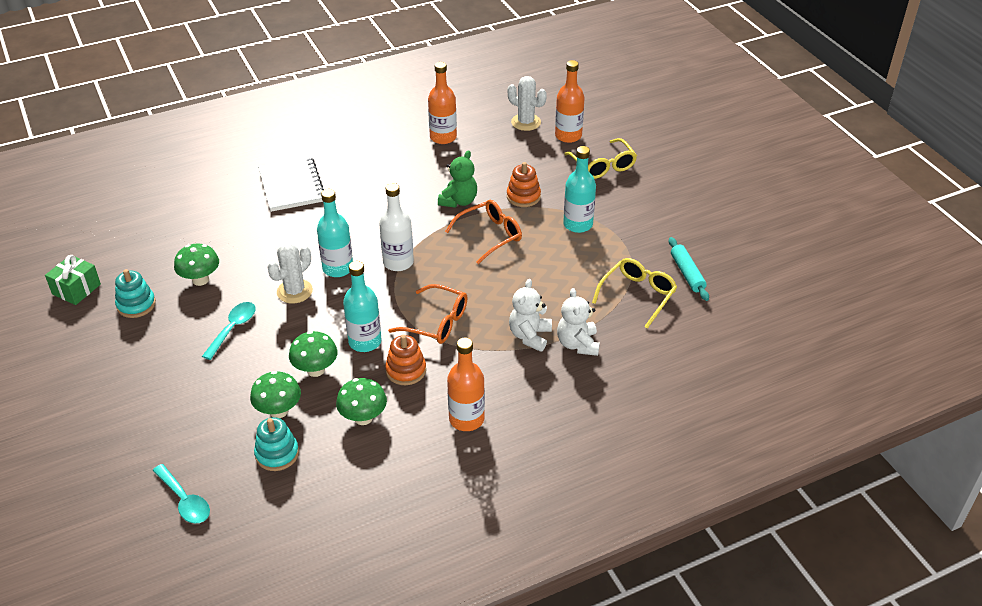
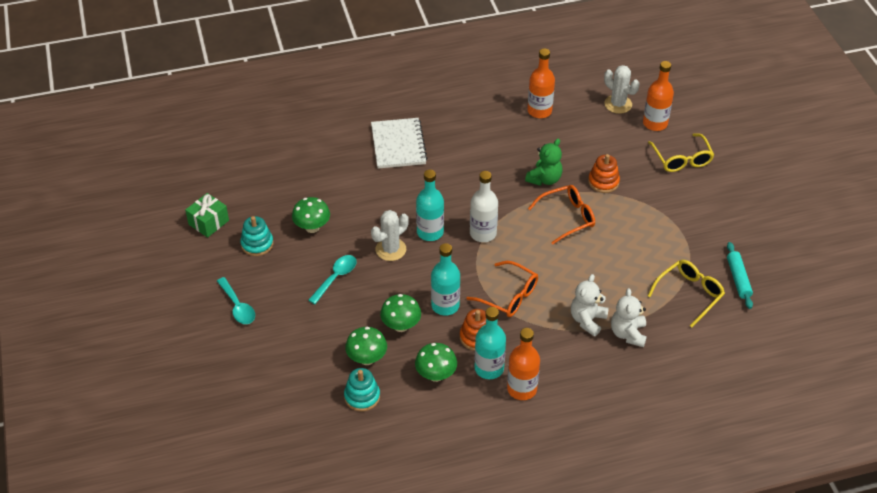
camera: 10 degrees right, 5 degrees up
(185, 501) = (285, 426): turquoise spoon -> turquoise spoon (238, 306)
(578, 224) = (648, 216): turquoise bottle -> turquoise bottle (489, 368)

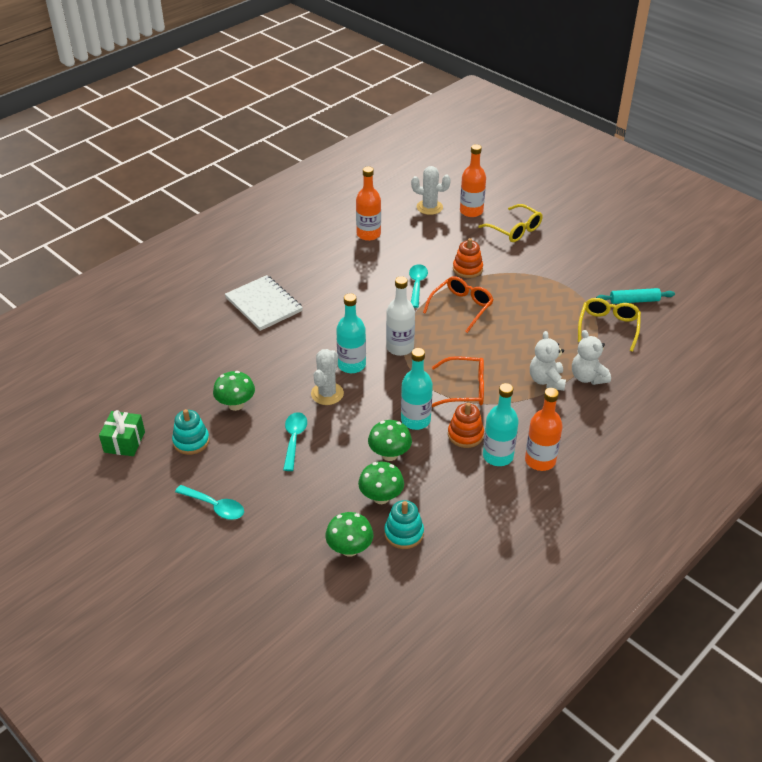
camera: 30 degrees left, 5 degrees down
(436, 375) = (456, 483): green mushroom -> green mushroom (349, 549)
(544, 179) = (417, 285): green teddy bear -> turquoise spoon
(738, 279) = (634, 301): turquoise rolling pin -> turquoise rolling pin turned 60 degrees counterclockwise

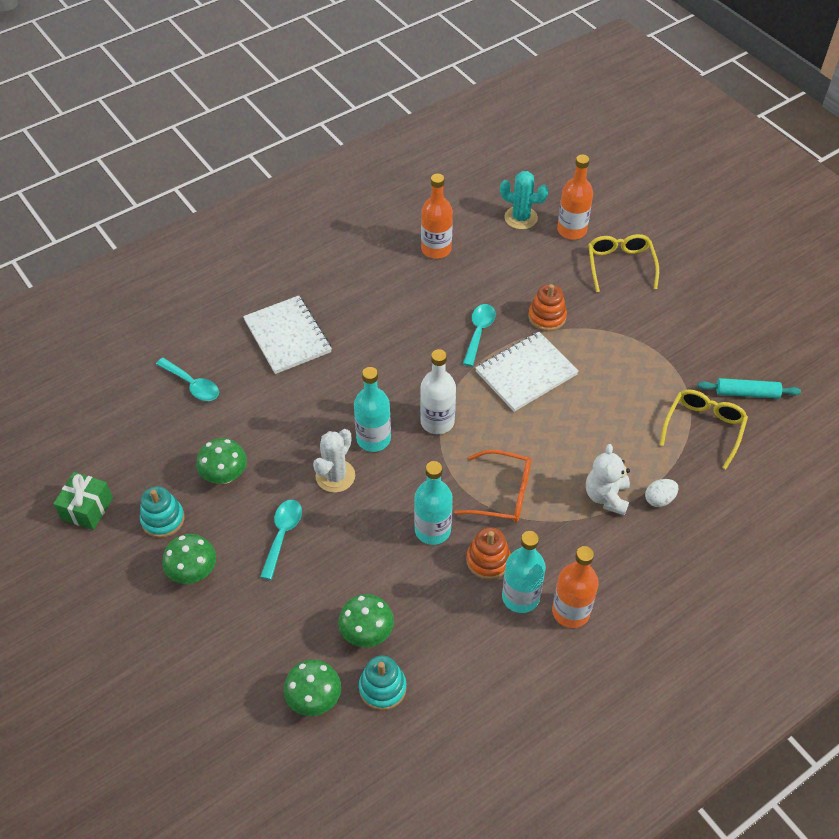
camera: 10 degrees right, 10 degrees up
(215, 506) = (172, 614): turquoise spoon -> turquoise spoon (192, 385)
(389, 454) = (390, 574): green mushroom -> green mushroom (193, 572)
(429, 207) = (520, 218): white cactus -> turquoise cactus
(461, 307) = (526, 373): orange glasses -> white notebook
(514, 230) = (620, 265): yellow glasses -> yellow glasses turned 150 degrees counterclockwise
(587, 377) = (659, 499): white teddy bear -> white egg

